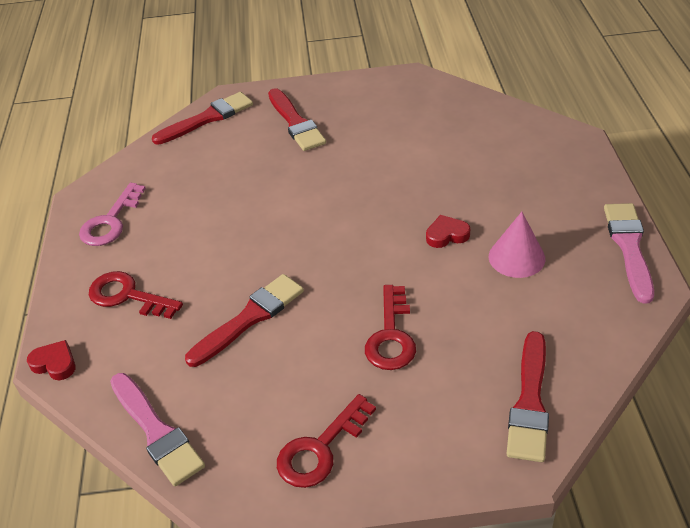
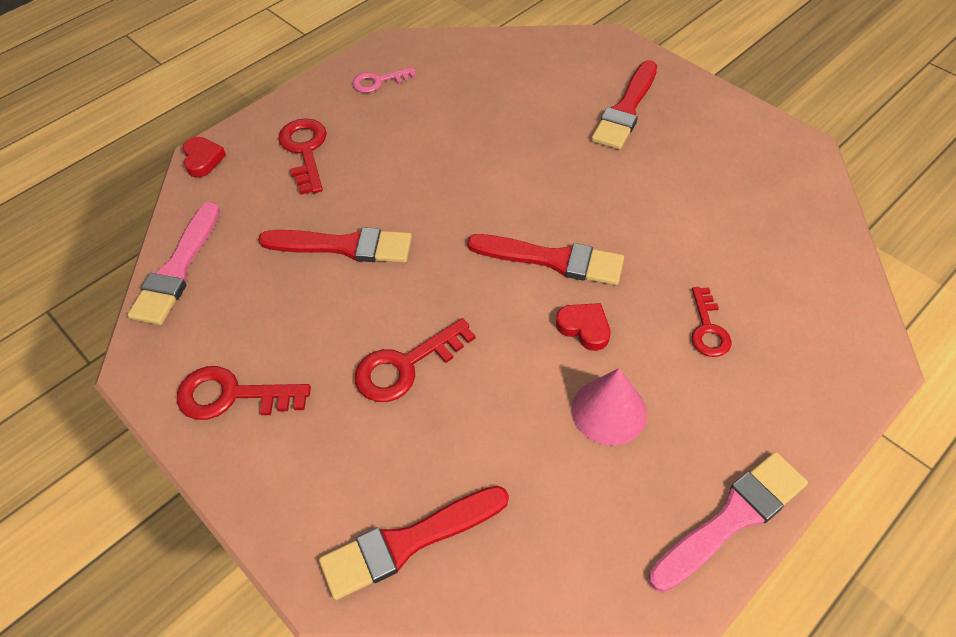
camera: 50 degrees right, 10 degrees up
(111, 221) = (378, 81): pink key -> pink key, size x0.66
(207, 118) = (565, 49): red brush -> red brush (552, 260)
(499, 185) = (708, 329): none -> red key

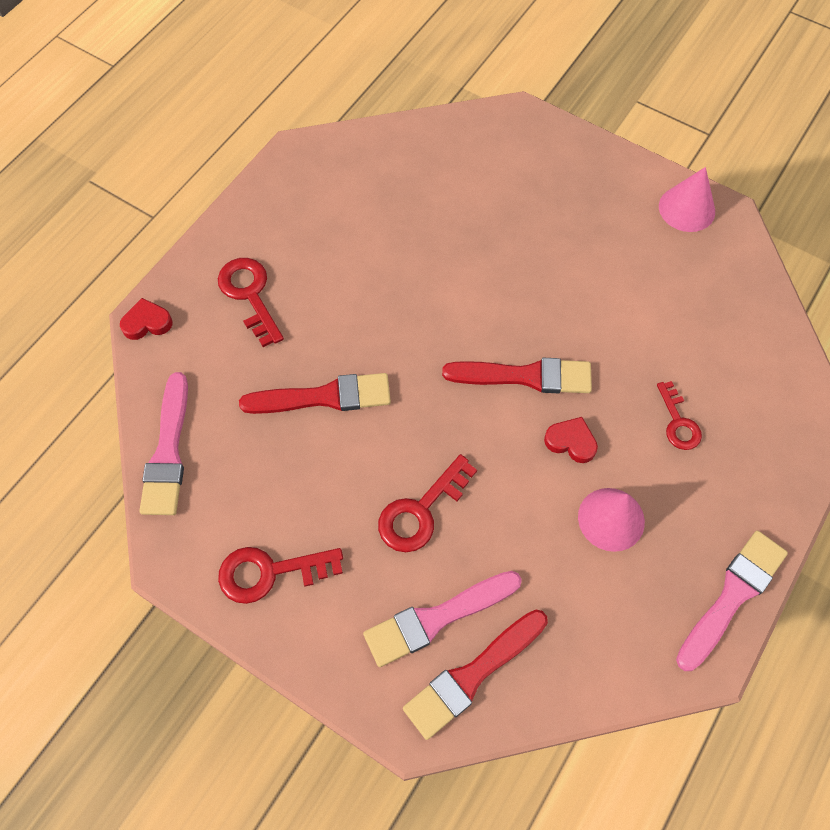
camera: 15 degrees left, 10 degrees up
(203, 159) = (147, 323): red heart -> red heart turned 75 degrees counterclockwise
(378, 81) = (299, 199): pink key -> none
(388, 475) = (436, 618): none -> pink brush
(626, 109) = (554, 196): red brush -> none
(761, 137) = (687, 208): none -> pink cone

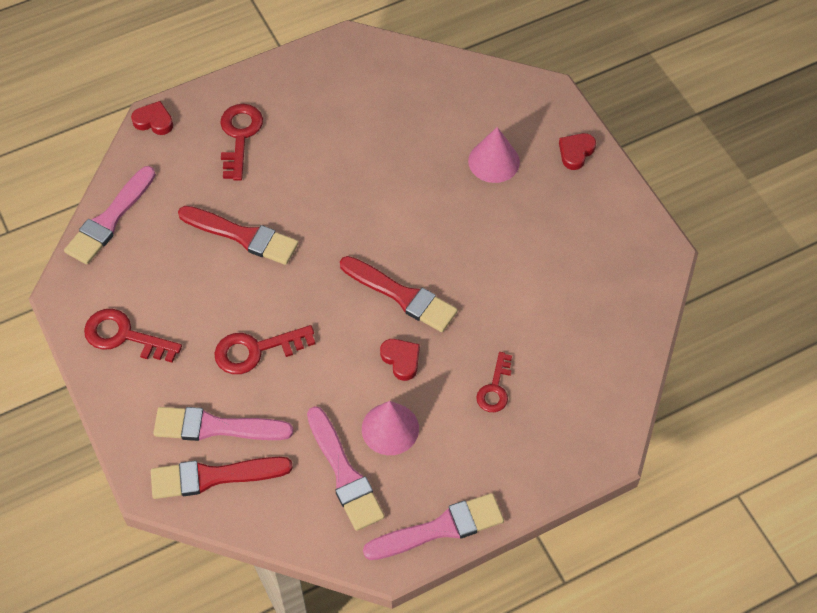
camera: 30 degrees right, 5 degrees down
(584, 158) = (576, 152): none -> red heart
(601, 592) = (344, 473): none -> pink brush
(687, 208) = (631, 232): pink cone -> pink cone (494, 161)

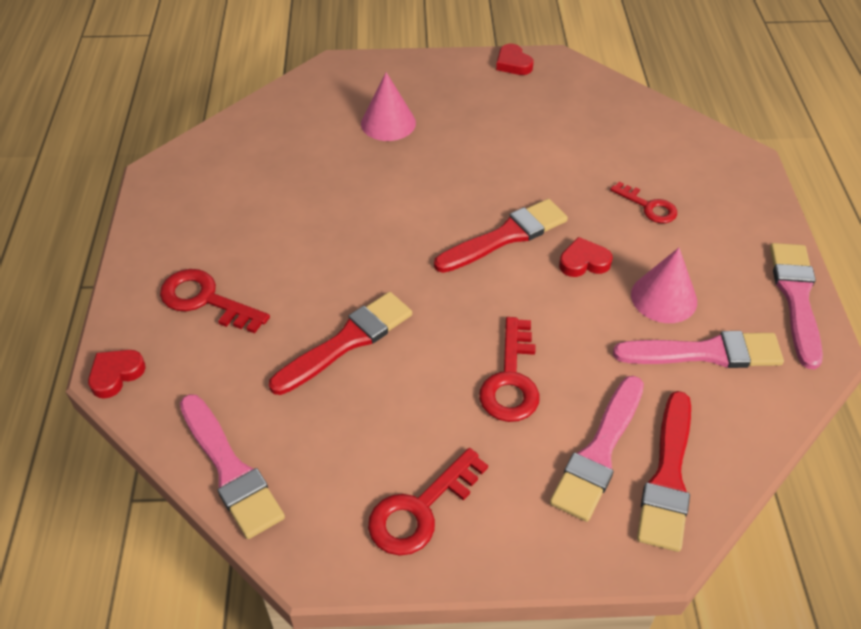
camera: 65 degrees left, 10 degrees down
(576, 152) = (415, 72): red heart -> red heart (513, 64)

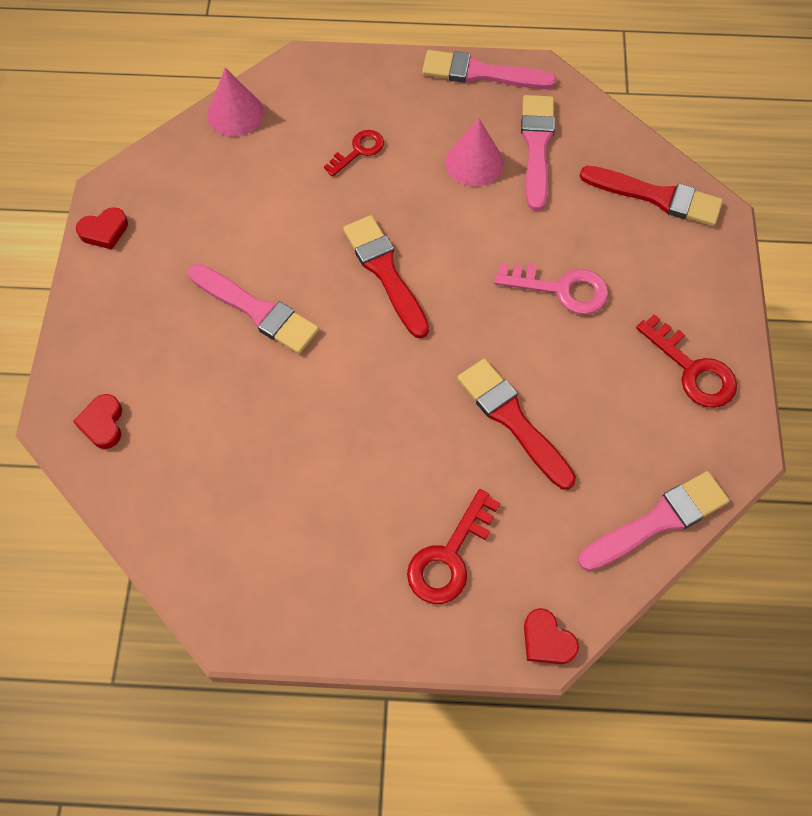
camera: 85 degrees left, 15 degrees up
(388, 123) = (187, 367): pink cone -> pink cone (235, 114)
(511, 379) = (561, 289): red key -> pink key
(583, 262) = (426, 214): red heart -> red heart (103, 423)
(599, 452) = (635, 237): pink brush -> pink brush (257, 310)

